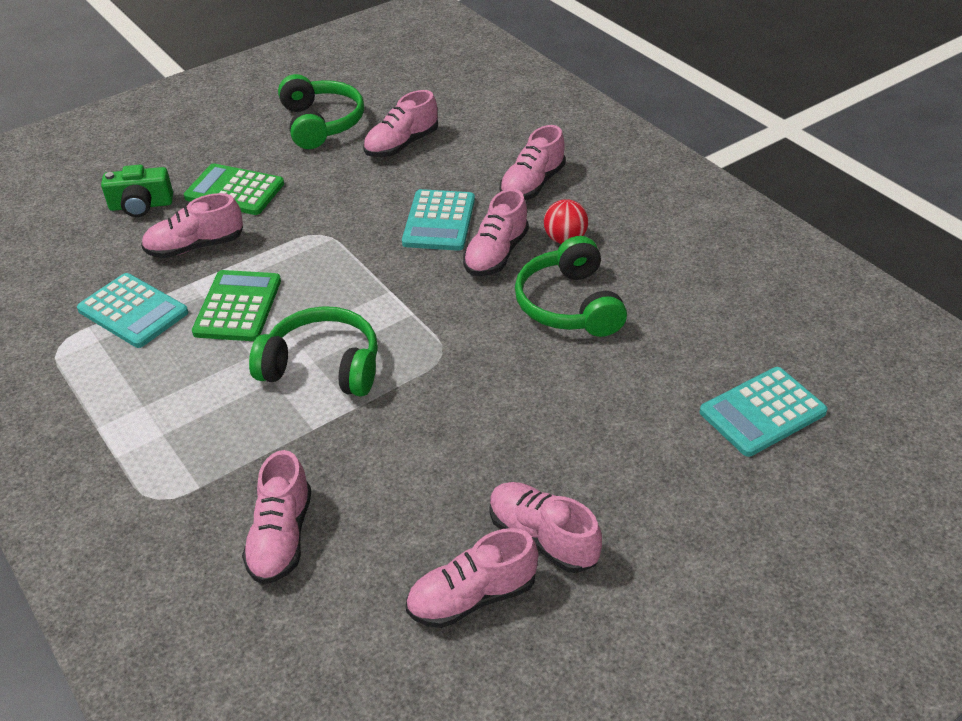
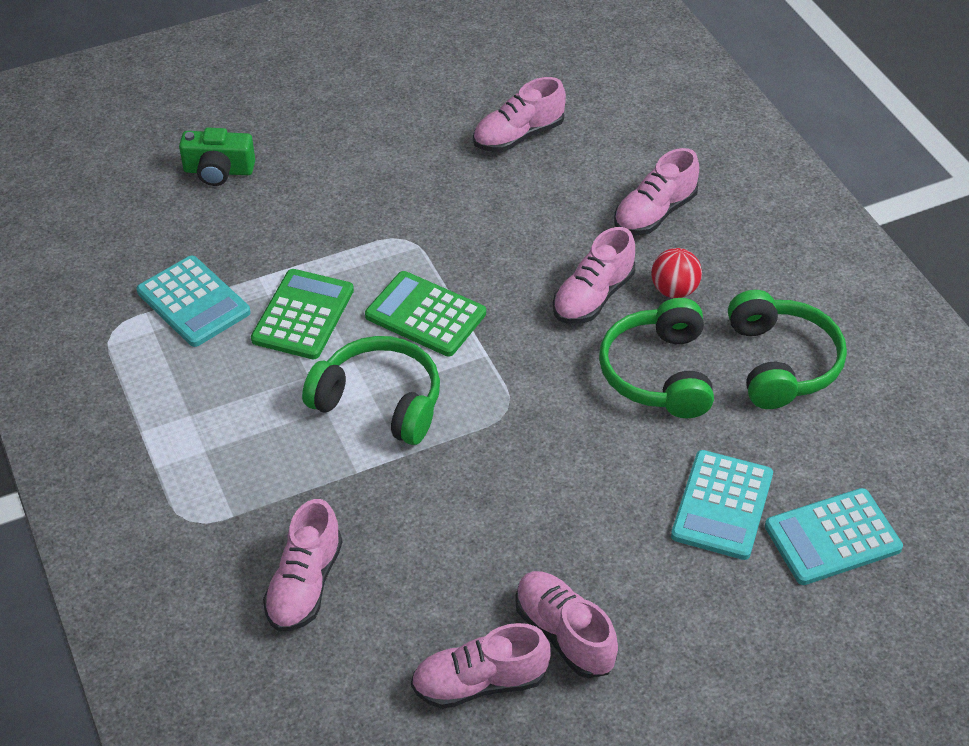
camera: 10 degrees right, 5 degrees up
(195, 247) = (269, 233): pink shoe -> none
(234, 191) = (322, 168): green calculator -> green calculator (425, 315)
(321, 123) = (433, 92): green headphones -> green headphones (781, 363)
(439, 221) = (539, 244): turquoise calculator -> turquoise calculator (722, 505)

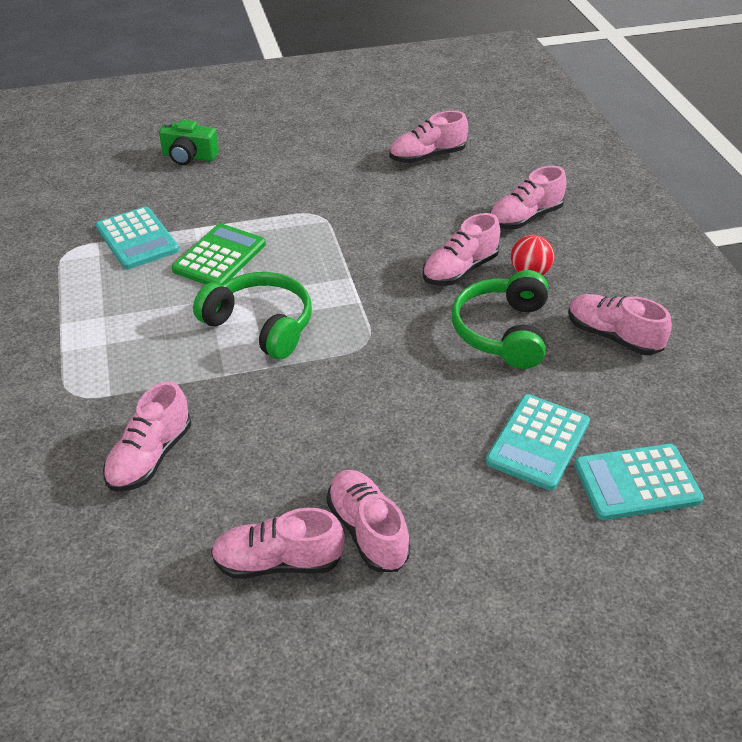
camera: 10 degrees right, 5 degrees down
(425, 315) = (318, 268): green calculator -> none
(781, 363) = (613, 336): green headphones -> pink shoe

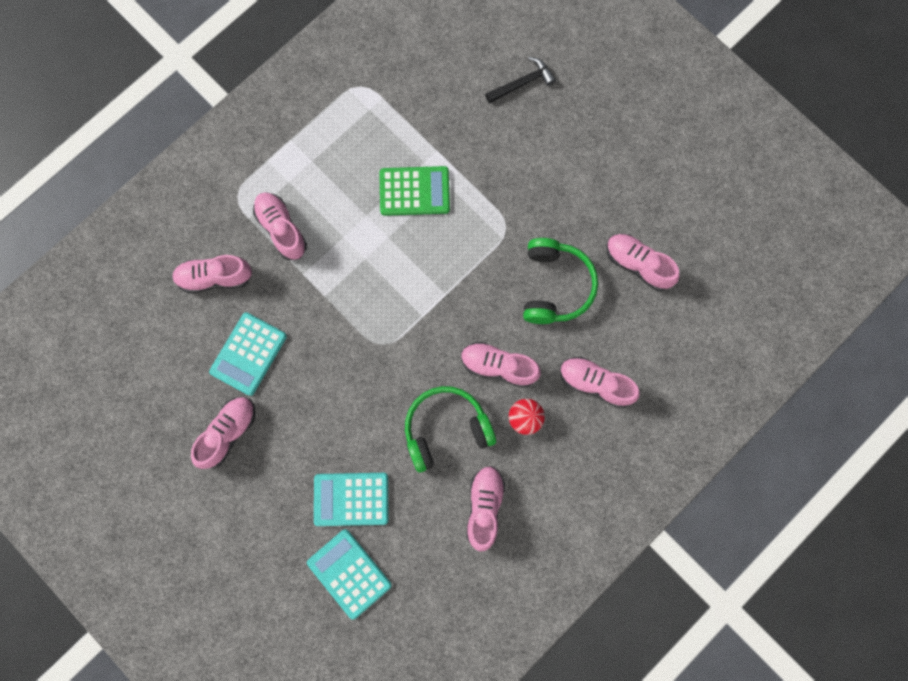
camera: 60 degrees right, 35 degrees up
(137, 239) = (401, 121): turquoise calculator -> turquoise calculator (248, 354)
(189, 156) = (523, 83): green camera -> black hammer
(261, 325) = (361, 266): green headphones -> green headphones (555, 286)
(278, 562) = (182, 397): pink shoe -> pink shoe (281, 229)

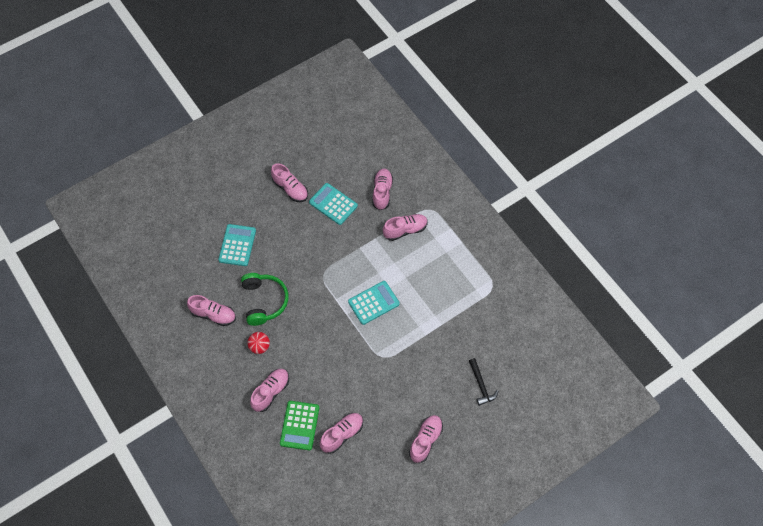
camera: 100 degrees right, 15 degrees down
(349, 573) = (197, 238): turquoise calculator -> turquoise calculator (373, 303)
(414, 191) = (416, 307): green calculator -> green calculator (299, 425)
(498, 366) = (295, 337): pink shoe -> pink shoe (425, 440)
(555, 286) = (338, 380): green headphones -> none

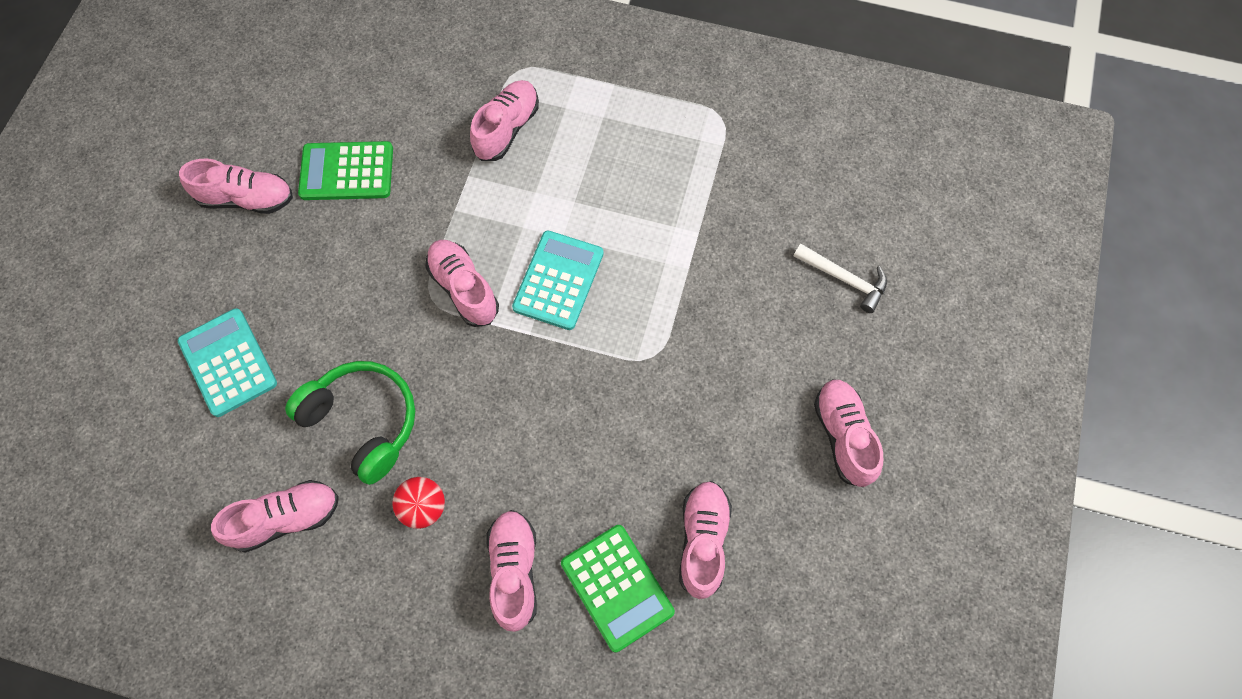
camera: 40 degrees left, 5 degrees up
(333, 204) = (347, 172): turquoise calculator -> green calculator
(382, 192) = (415, 97): pink shoe -> pink shoe (464, 289)
(481, 385) = (845, 279): black hammer -> white hammer

